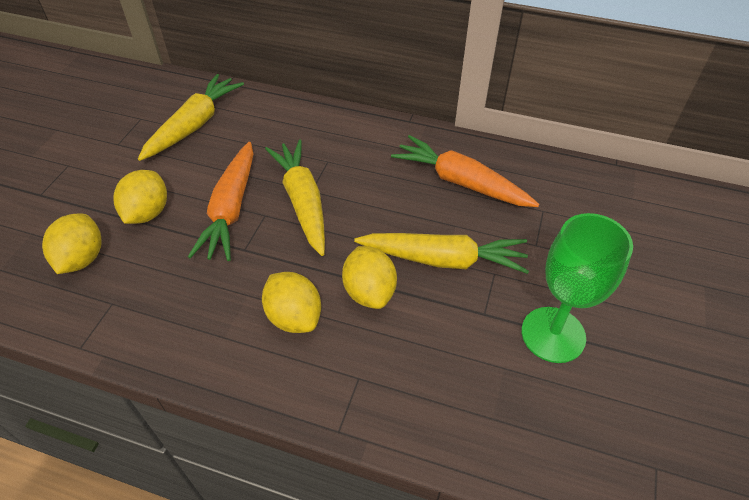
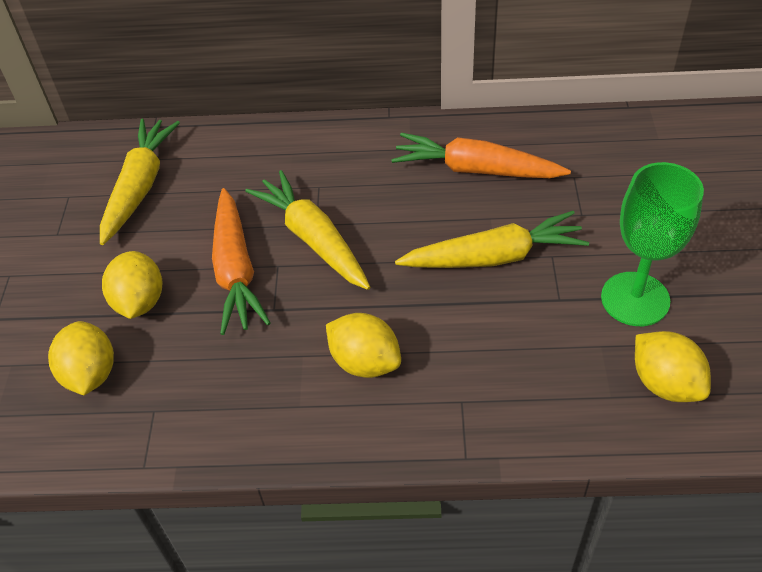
camera: 15 degrees left, 0 degrees up
(369, 292) = (432, 313): yellow lemon -> yellow lemon (665, 383)

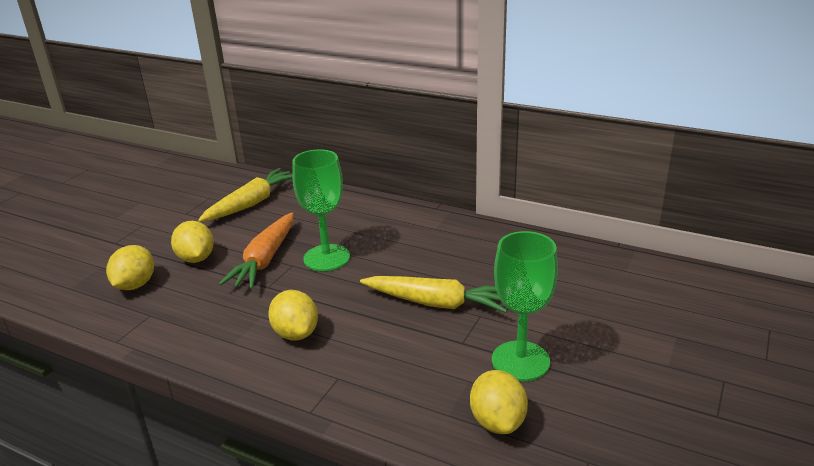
camera: 25 degrees right, 20 degrees down
(139, 302) = (196, 258): yellow lemon -> yellow lemon turned 45 degrees counterclockwise
(313, 239) = (326, 258): yellow carrot -> green goblet
(476, 170) = (469, 251): orange carrot -> none

